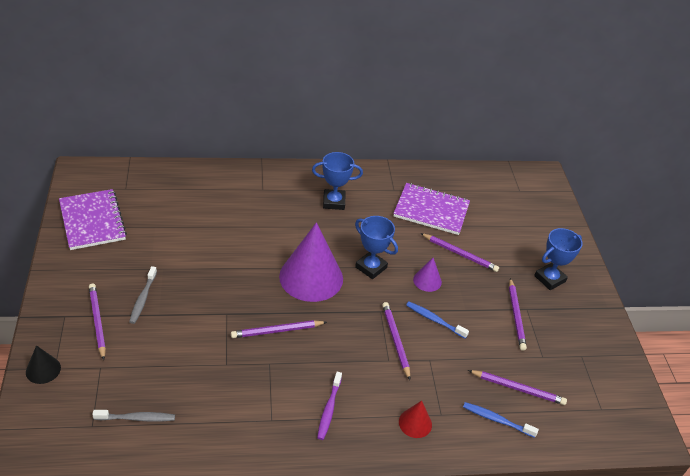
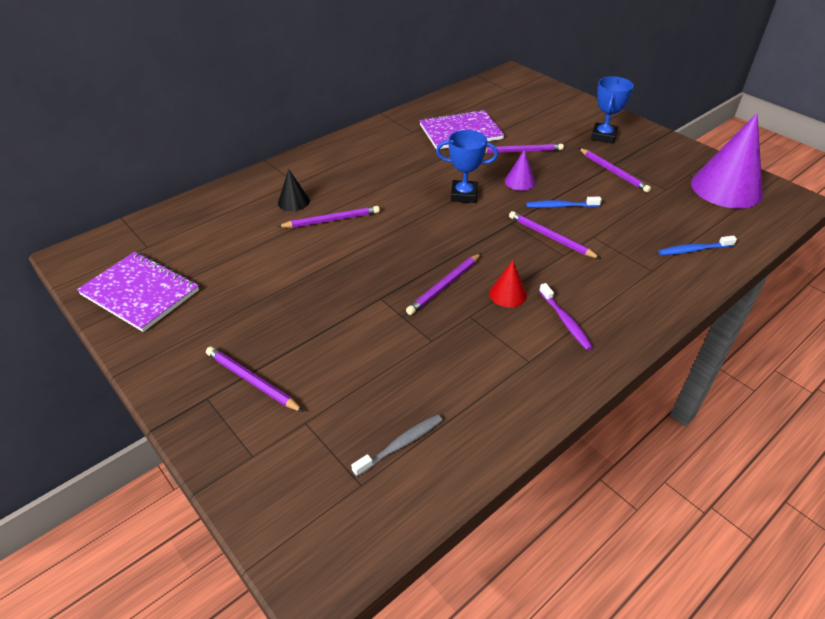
camera: 30 degrees left, 0 degrees up
(43, 369) = (240, 466): black cone -> black cone (293, 201)
(143, 298) = (279, 332): grey toothbrush -> none
(311, 277) = (422, 228): purple cone -> purple cone (726, 188)
(334, 202) = (373, 163): blue trophy -> none
(415, 423) = (642, 289): red cone -> red cone (508, 294)
(518, 388) = (678, 220): purple pencil -> purple pencil (331, 220)

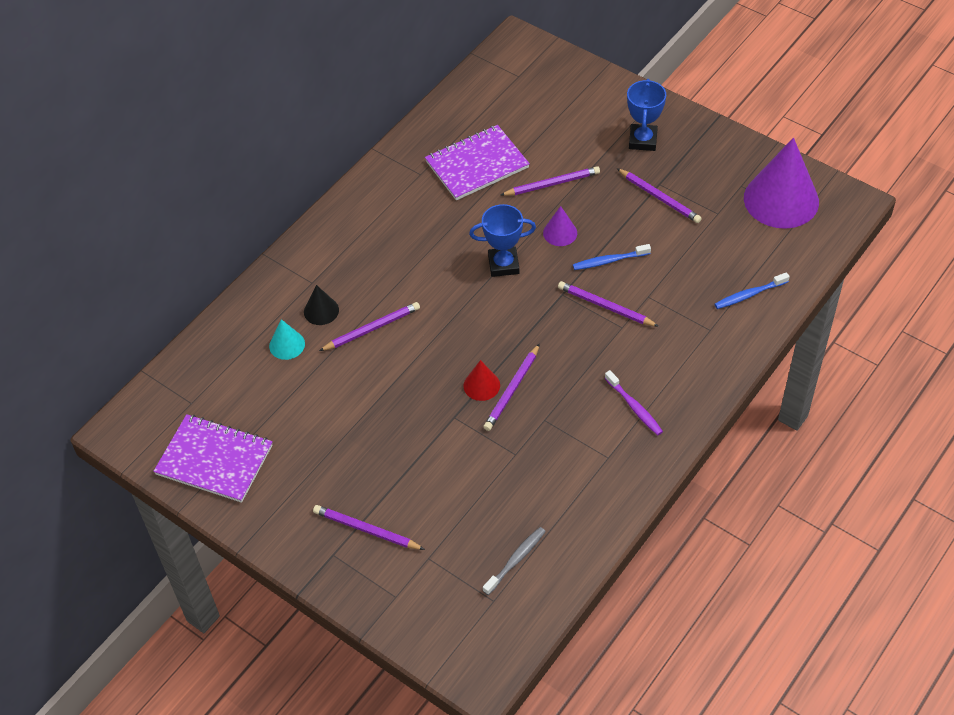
camera: 10 degrees left, 10 degrees up
(252, 219) = (287, 345): none -> turquoise cone
(508, 294) = (575, 387): red cone -> red cone (481, 385)

